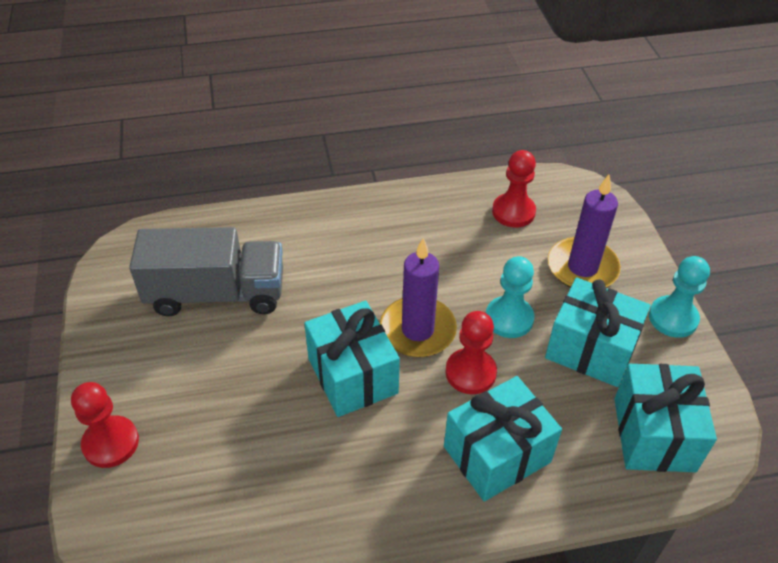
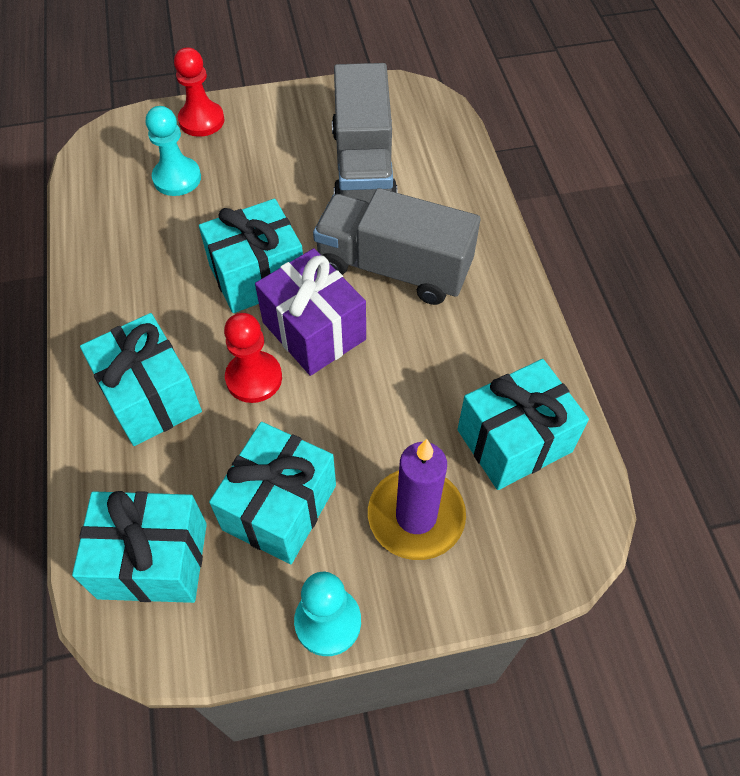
camera: 90 degrees right, 10 degrees up
(348, 274) = (394, 268): none -> grey truck
(417, 330) = (314, 331): purple candle -> purple gift
(509, 318) = (329, 421): turquoise pawn -> turquoise pawn (177, 178)
(513, 212) = (514, 441): red pawn -> turquoise gift

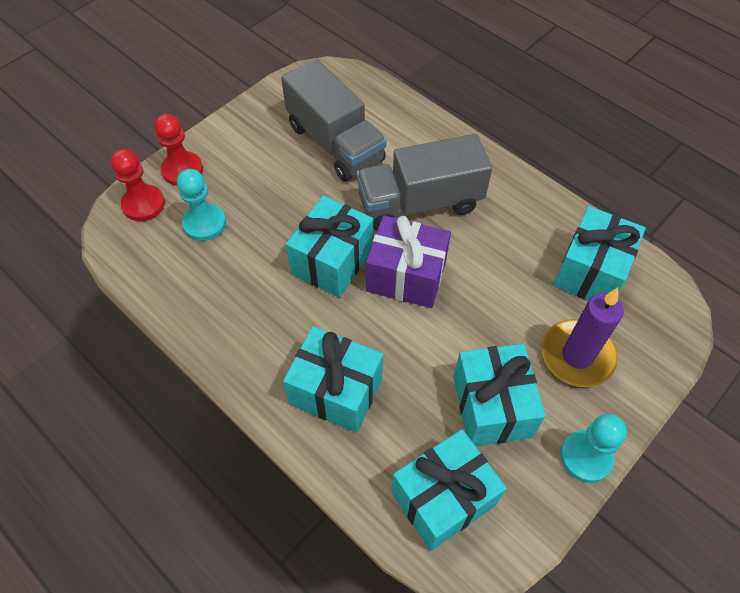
camera: 35 degrees left, 0 degrees up
(254, 378) = (396, 333): red pawn -> red pawn (143, 204)

